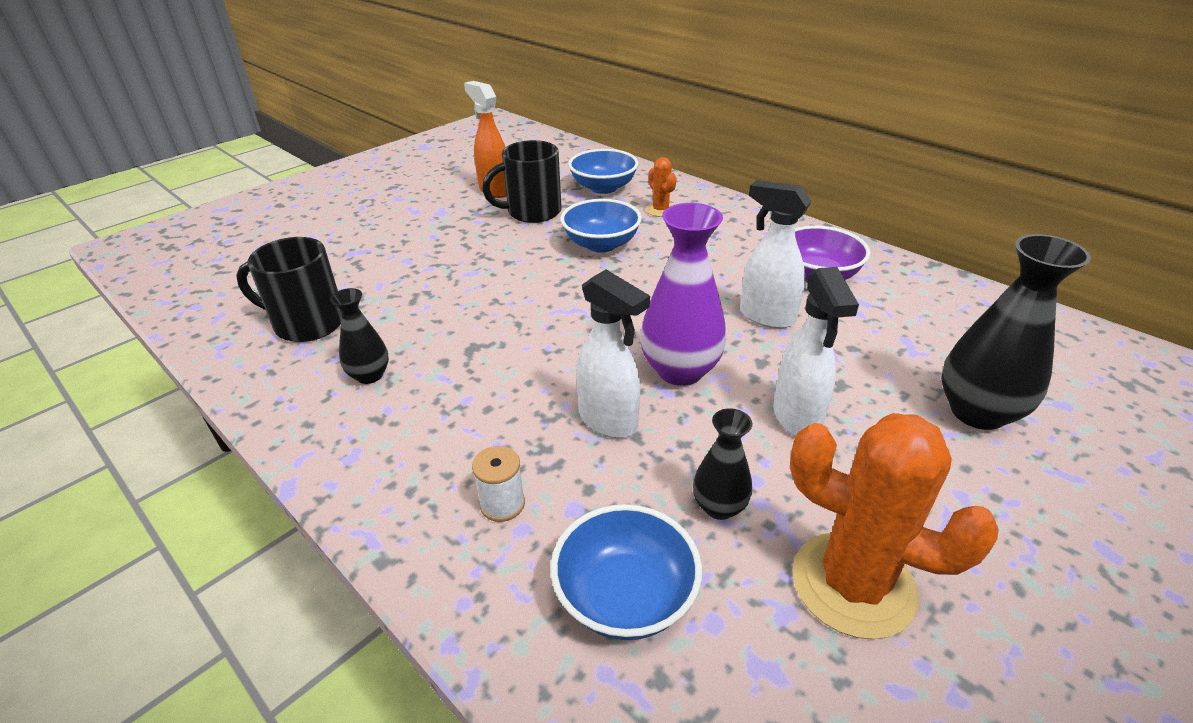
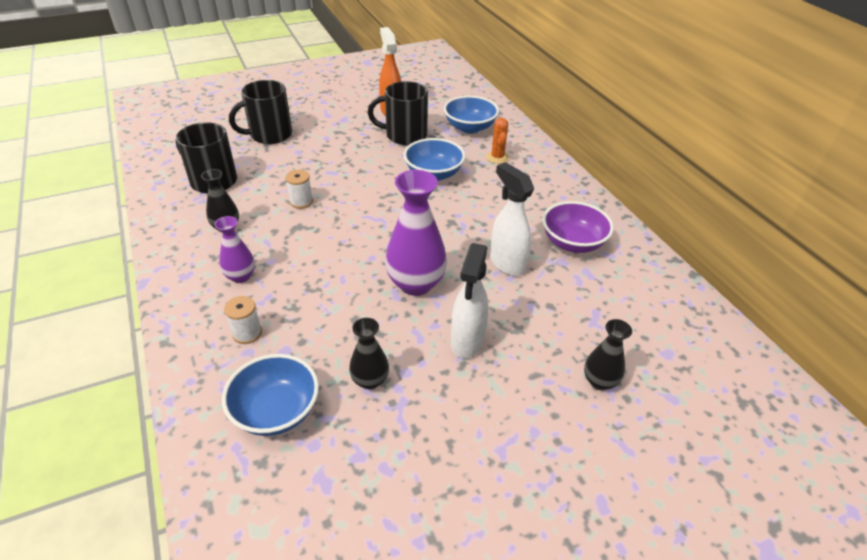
camera: 20 degrees right, 5 degrees up
(352, 250) = (269, 135): none -> black mug
(437, 432) = (240, 276): none -> purple vase
(455, 316) = (301, 202): none -> white spool
(609, 421) = (345, 303): white spray bottle -> none
(853, 584) = (413, 456): orange cactus -> none
(977, 412) = (600, 381): black vase -> black vase, size x0.56

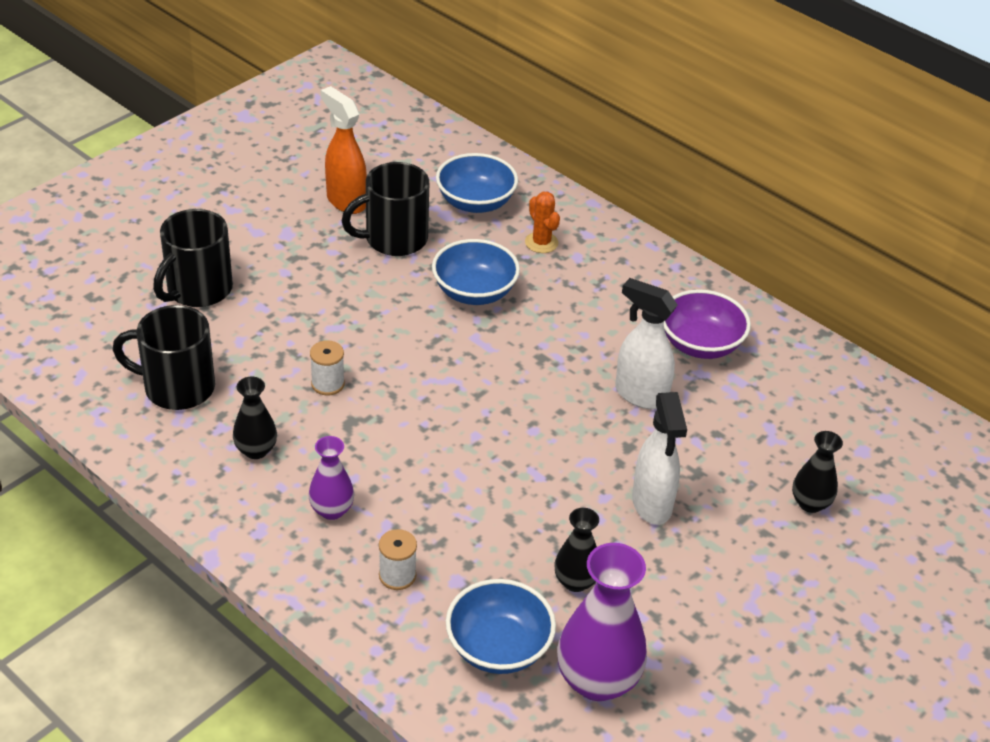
camera: 25 degrees left, 0 degrees up
(415, 284) = (551, 453): purple vase -> purple vase (597, 680)

